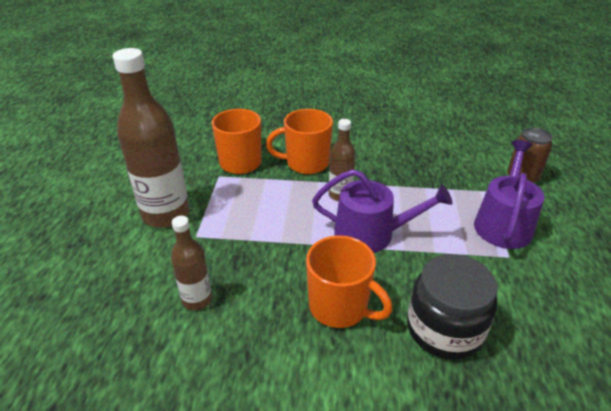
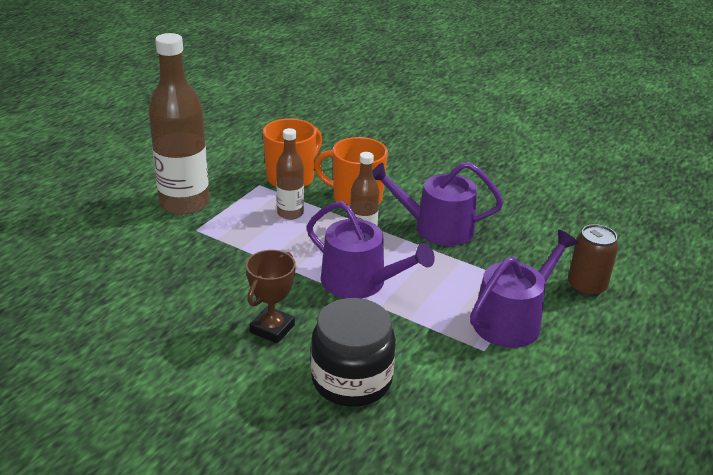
camera: 25 degrees right, 5 degrees down
(197, 299) = (157, 279): brown bottle -> brown bottle (290, 213)
(340, 307) = (272, 329): orange mug -> brown trophy
(384, 167) = (436, 228): none -> purple watering can

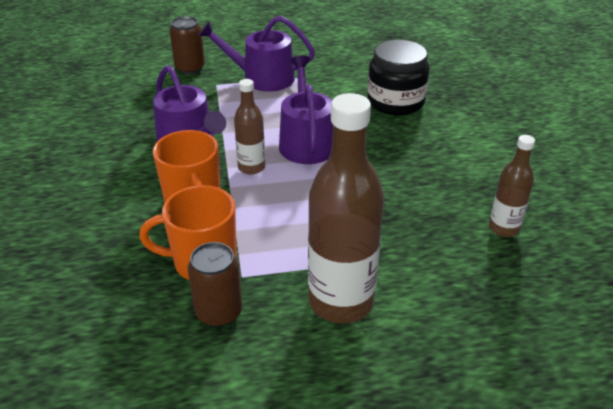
camera: 130 degrees left, 5 degrees up
(245, 167) = (219, 312): none -> brown can
(272, 329) = (405, 148): brown trophy -> none
(290, 213) = (266, 223): brown bottle -> brown bottle (503, 228)

